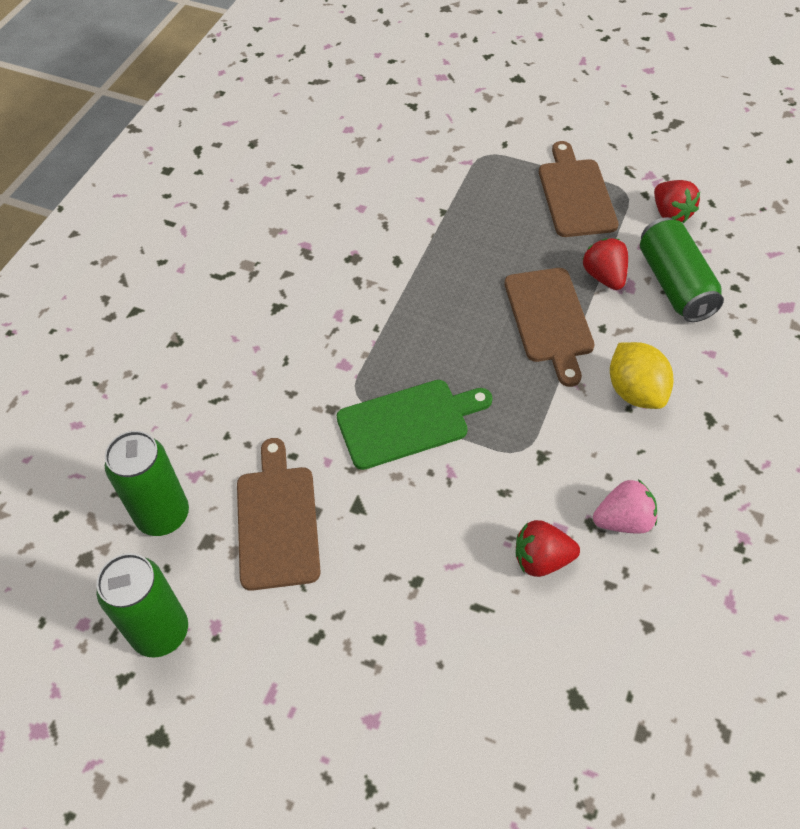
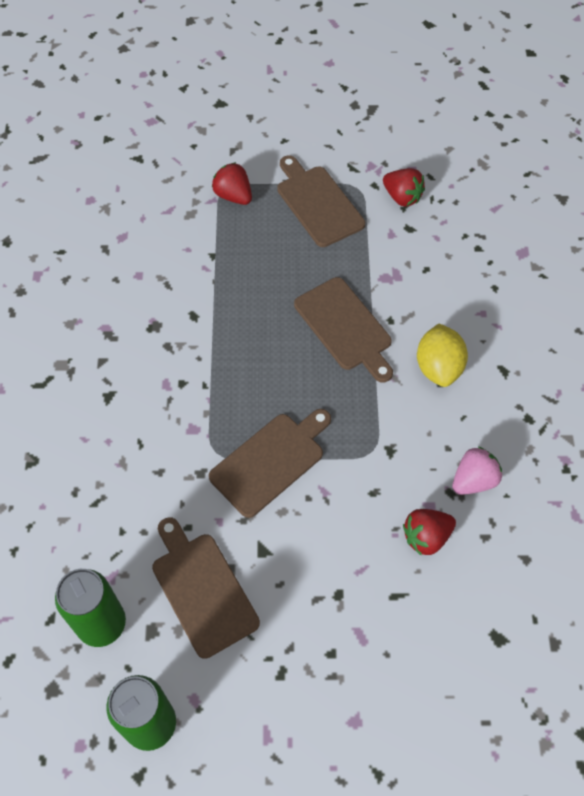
camera: 25 degrees left, 5 degrees up
(408, 422) = (270, 461): green cutting board -> brown cutting board
(604, 276) = (372, 273): red strawberry -> red strawberry (233, 196)
(635, 391) = (438, 367): yellow lemon -> yellow lemon turned 45 degrees clockwise
(675, 284) = (431, 261): green can -> none

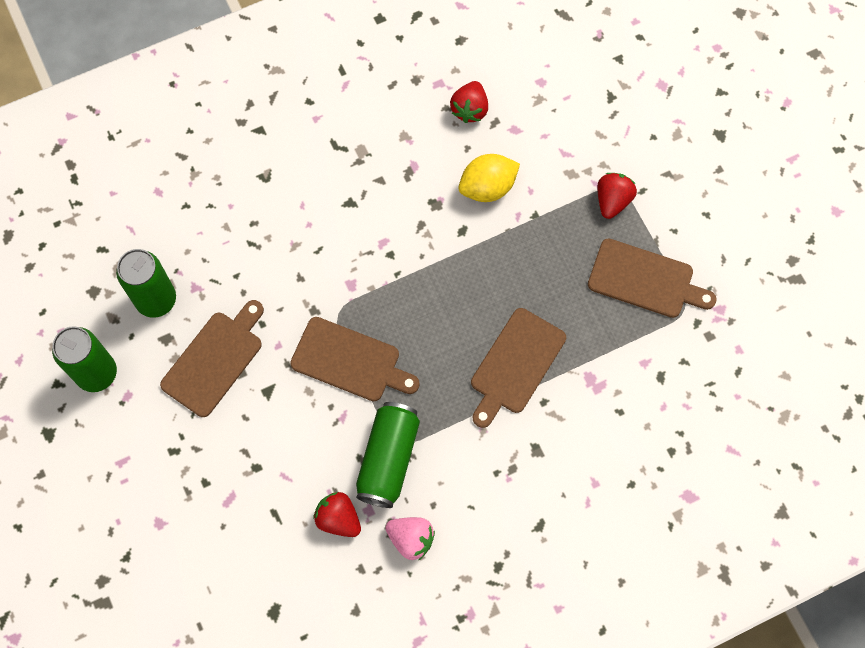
camera: 65 degrees right, 10 degrees up
(318, 203) = (645, 280): brown cutting board -> brown cutting board turned 75 degrees clockwise
(386, 468) = (388, 459): none -> green can
(402, 197) = (696, 354): red strawberry -> red strawberry (470, 109)
(438, 367) = (513, 465): yellow lemon -> yellow lemon (487, 187)

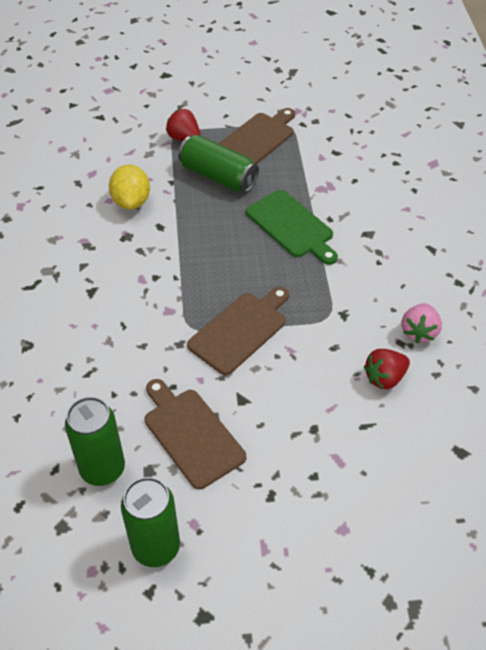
camera: 70 degrees left, 20 degrees down
(388, 459) = (342, 328): green can -> green can (218, 176)
(411, 539) = (419, 332): pink strawberry -> pink strawberry turned 150 degrees clockwise
(470, 109) = (56, 193): red strawberry -> none
(515, 365) = (291, 226): brown cutting board -> green cutting board

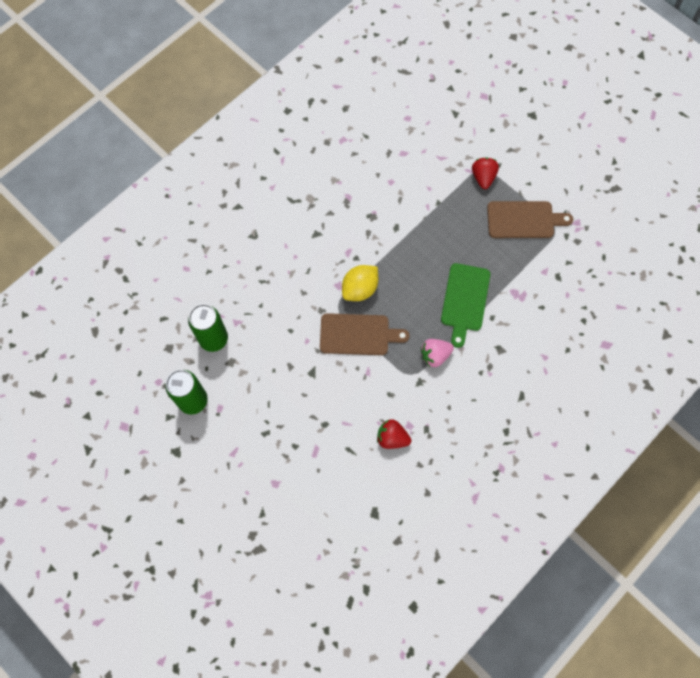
camera: 50 degrees right, 20 degrees up
(131, 202) = (401, 195): yellow lemon -> yellow lemon (360, 289)
(191, 434) = (269, 364): brown cutting board -> none
(218, 176) = (468, 225): green can -> none
(419, 332) = (444, 434): pink strawberry -> pink strawberry (435, 355)

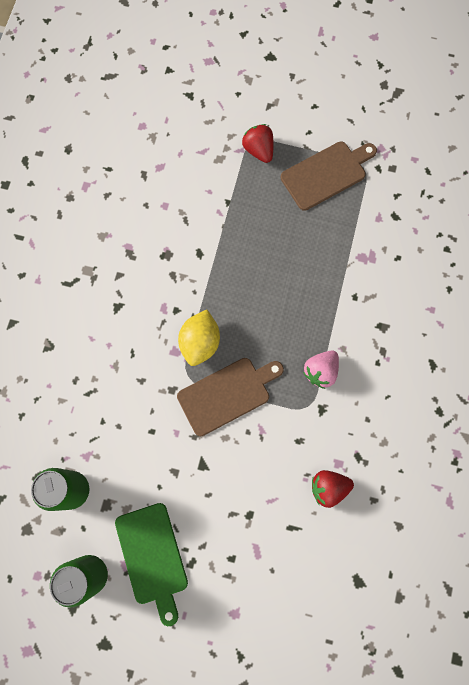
camera: 30 degrees left, 5 degrees up
(465, 300) = (316, 294): green cutting board -> green cutting board (152, 557)

